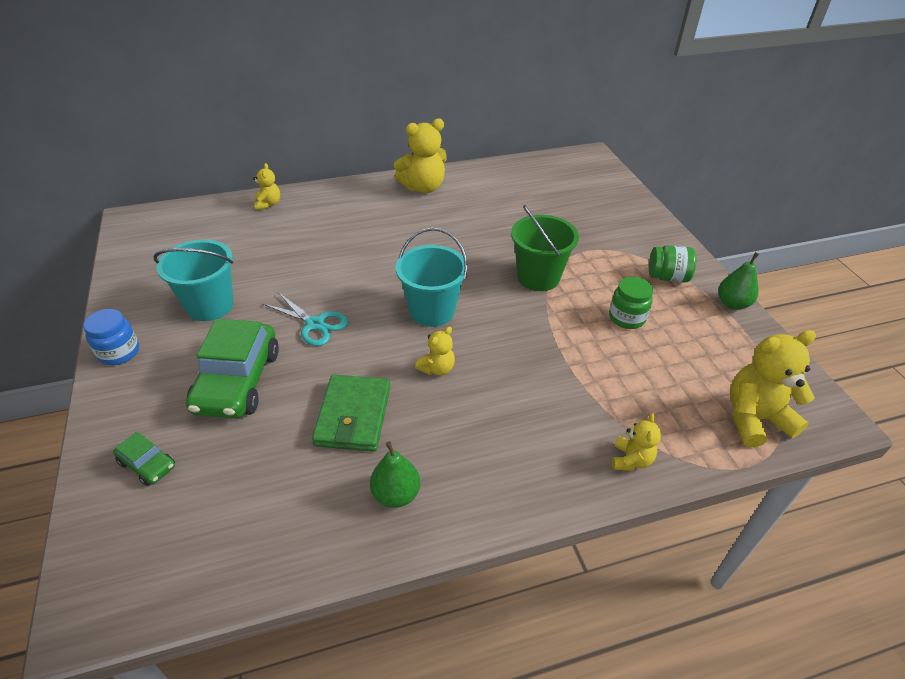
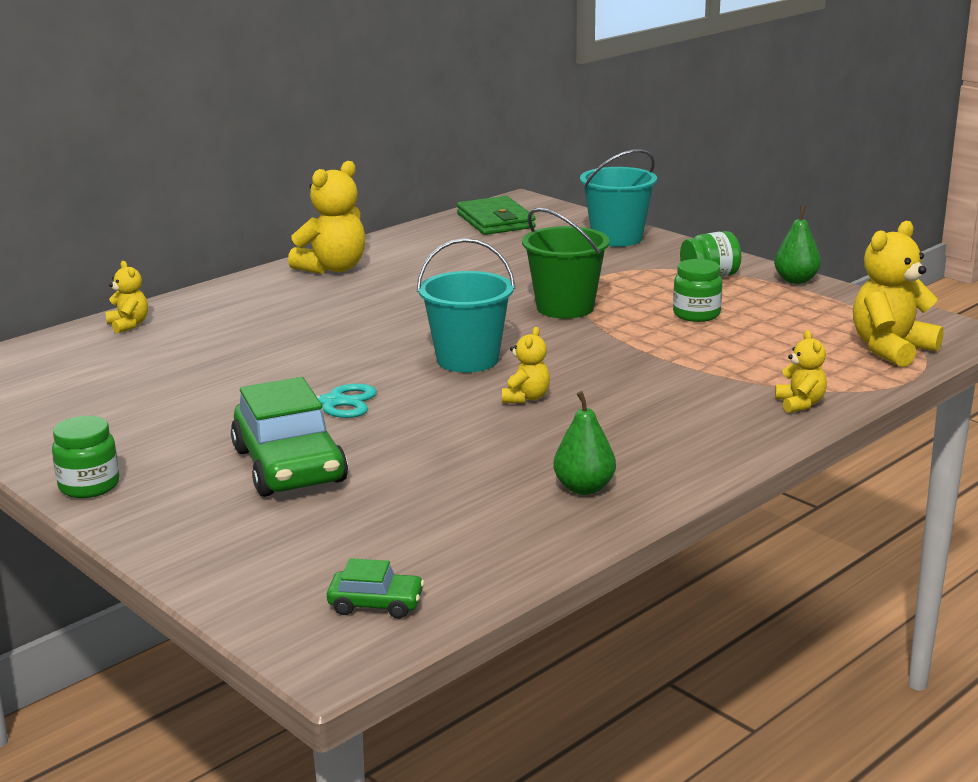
camera: 25 degrees left, 20 degrees down
(119, 352) = (89, 486): blue jar -> green jar
(147, 464) = (258, 550): green car -> green car (376, 604)
(210, 305) = (166, 422): turquoise bucket -> turquoise bucket (617, 238)
(353, 416) = (469, 453): green wallet -> green wallet (495, 221)

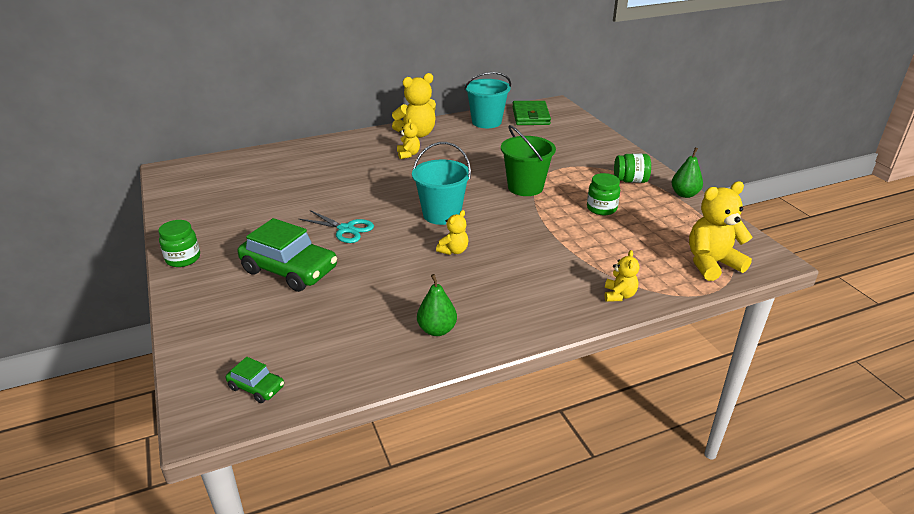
camera: 20 degrees right, 10 degrees up
(128, 325) = (286, 153): yellow teddy bear -> yellow teddy bear (408, 154)
(289, 466) = (289, 270): green car -> green car turned 60 degrees counterclockwise
(617, 238) = (593, 141): turquoise bucket -> turquoise bucket (486, 122)

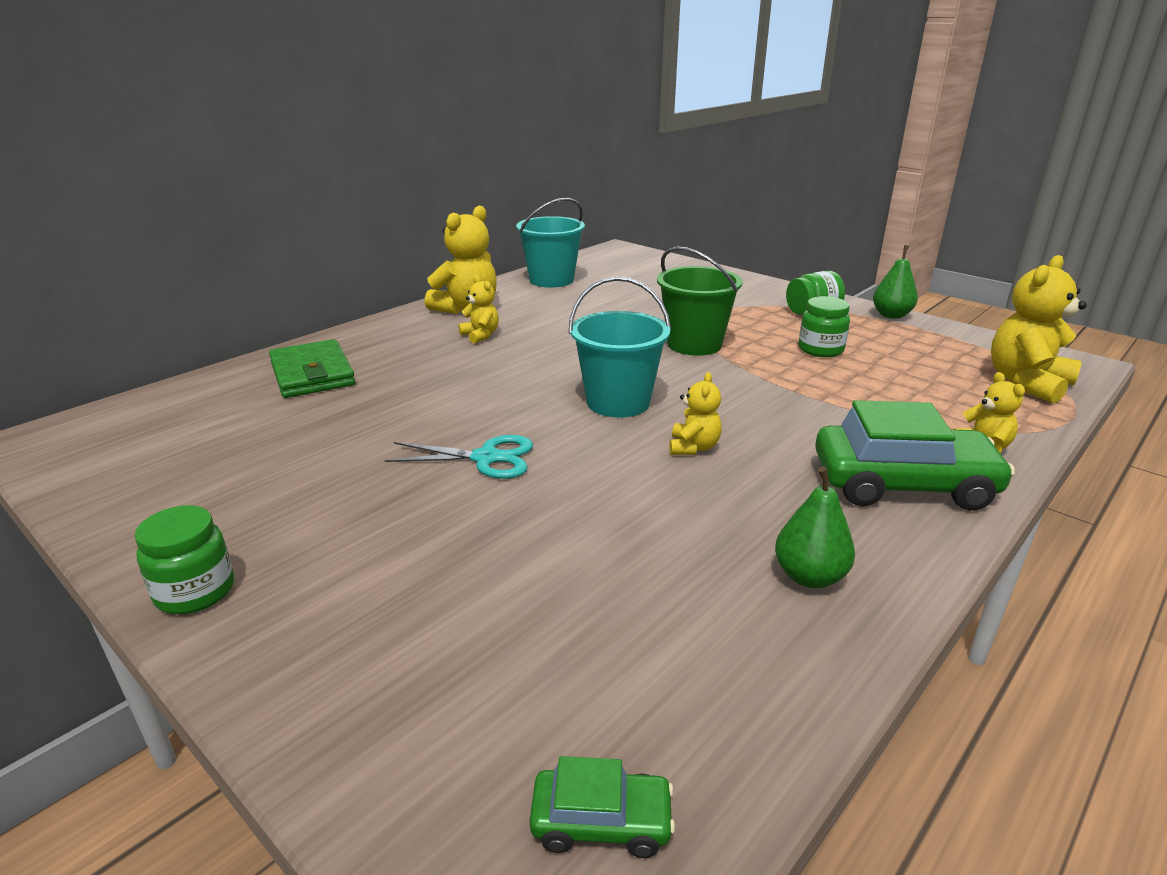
camera: 25 degrees left, 5 degrees down
(289, 270) = (446, 551): green car -> green car (903, 484)
(530, 116) = (603, 265): green wallet -> green wallet (312, 374)

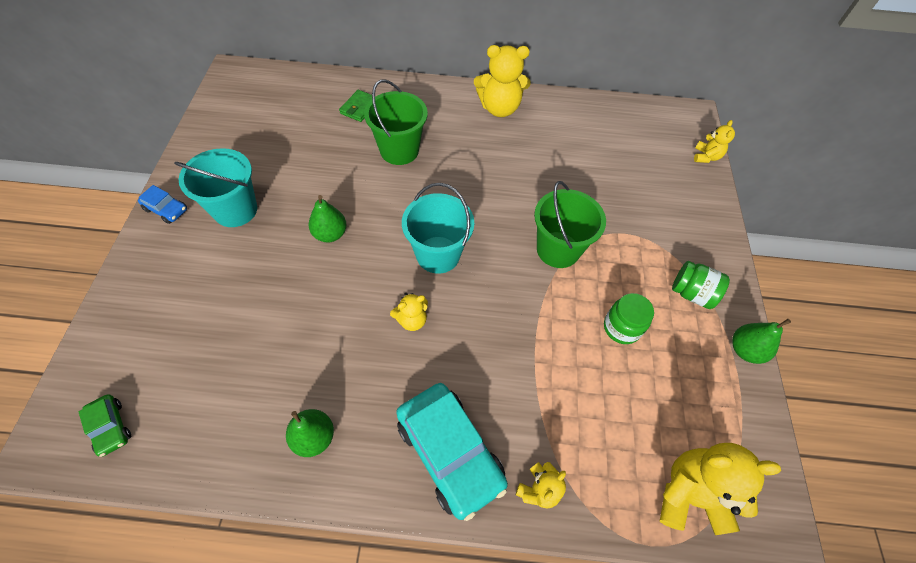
camera: 50 degrees right, 30 degrees up
(195, 592) = (166, 209): green jar -> blue car
(312, 374) = (359, 108): green wallet -> green wallet, size x0.60
(427, 374) = (399, 150): none -> green bucket
(480, 335) = (468, 139): yellow teddy bear -> yellow teddy bear (706, 157)
(486, 458) = (330, 234): turquoise scissors -> green pear
(551, 280) = (589, 117): turquoise bucket -> turquoise bucket (235, 210)
(903, 484) = (449, 452): green car -> turquoise car

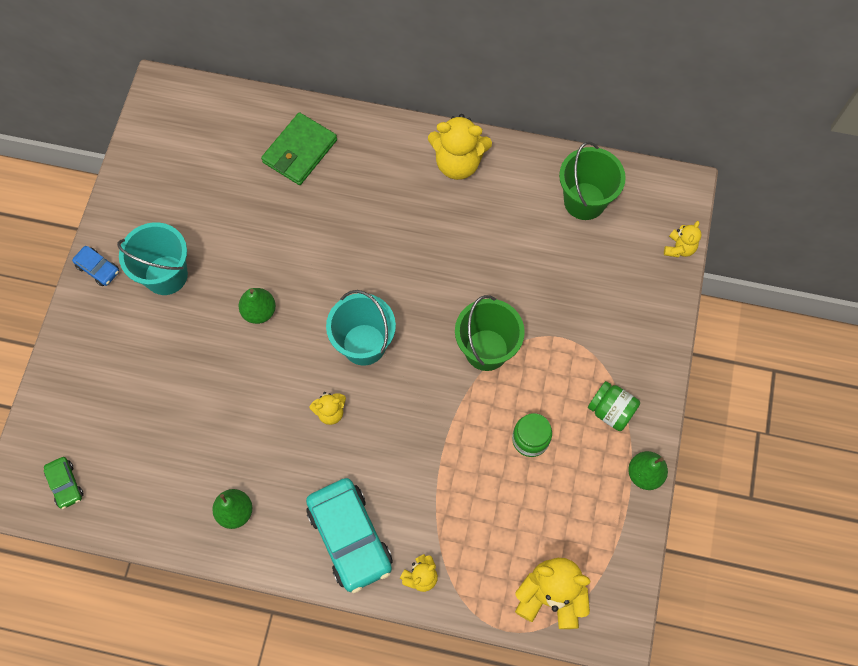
camera: 10 degrees right, 10 degrees up
(359, 108) = (300, 151): green wallet -> green wallet, size x1.66
(399, 150) = (338, 213): green bucket -> green bucket (584, 201)

